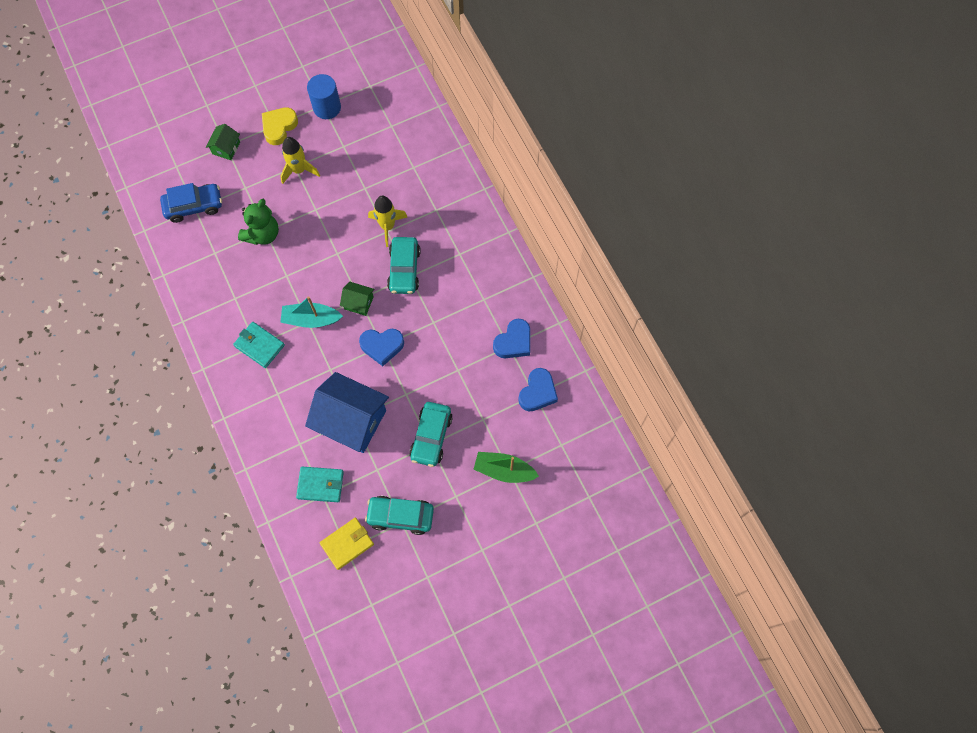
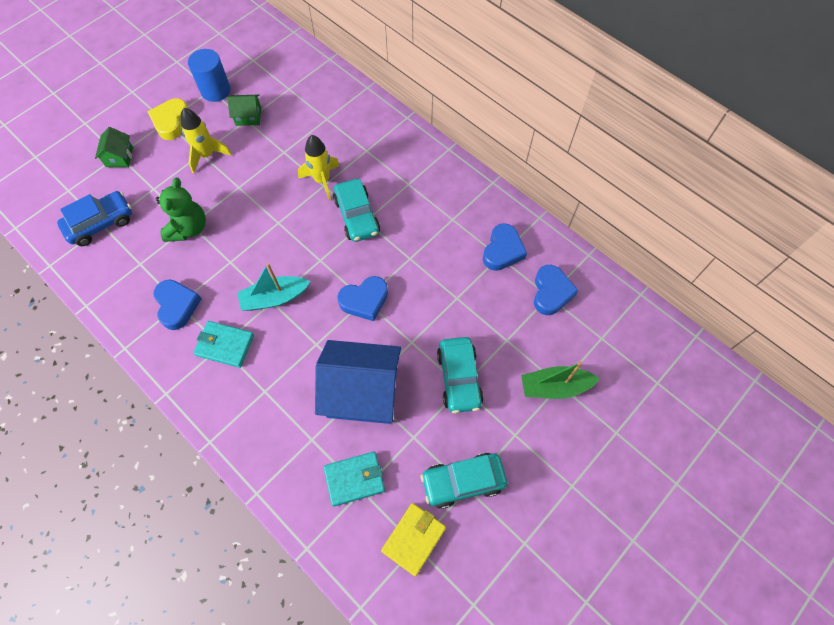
camera: 20 degrees left, 5 degrees down
(233, 299) = (177, 306): none -> blue heart
(358, 303) = (321, 264): green house -> green house (248, 116)

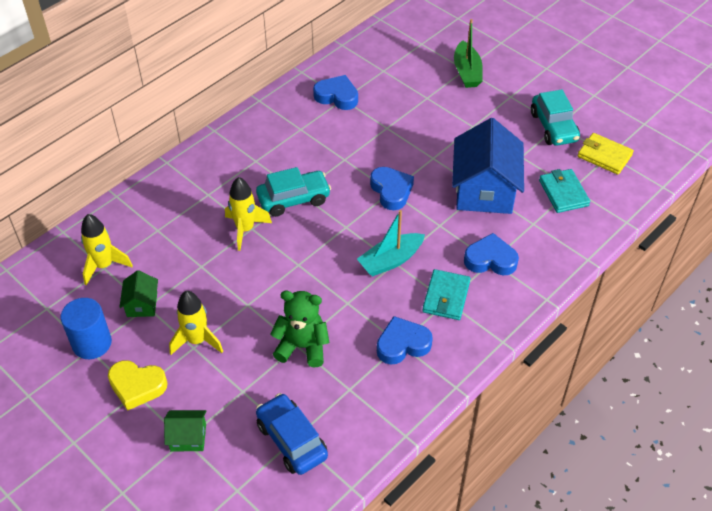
camera: 90 degrees left, 15 degrees down
(274, 298) = (390, 260): turquoise boat -> turquoise boat turned 75 degrees clockwise
(291, 88) = (104, 265): none -> yellow rocket
(459, 378) = (465, 127): turquoise car -> none
(551, 292) = (380, 69): blue heart -> blue heart (490, 260)

